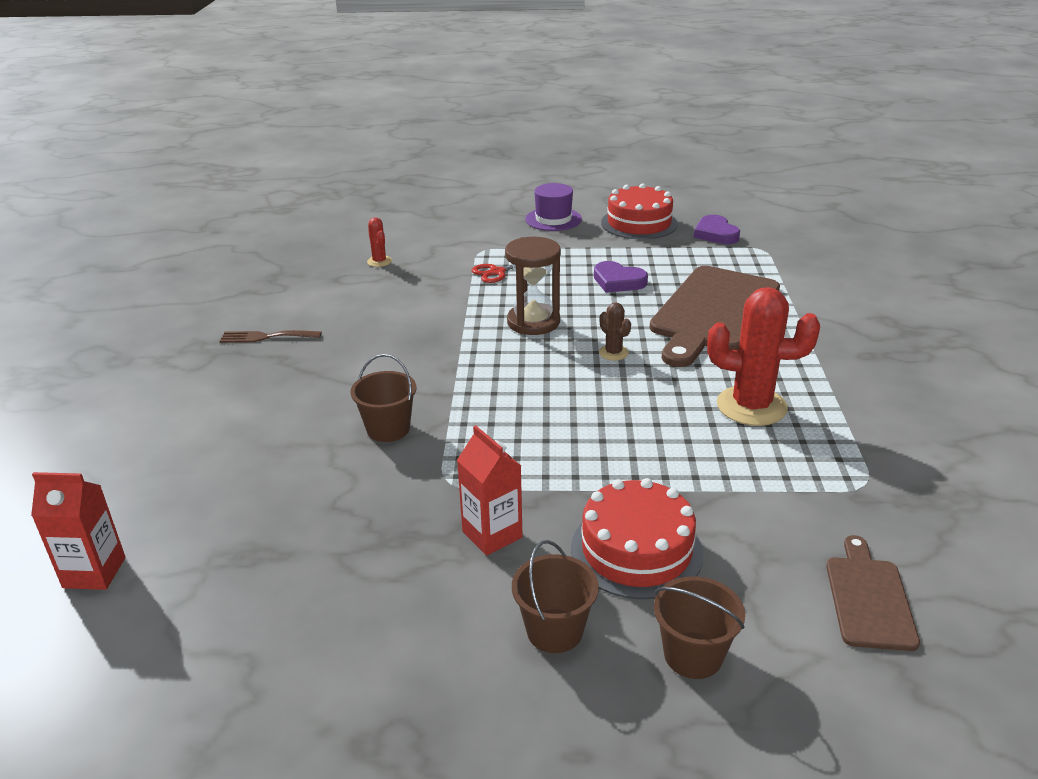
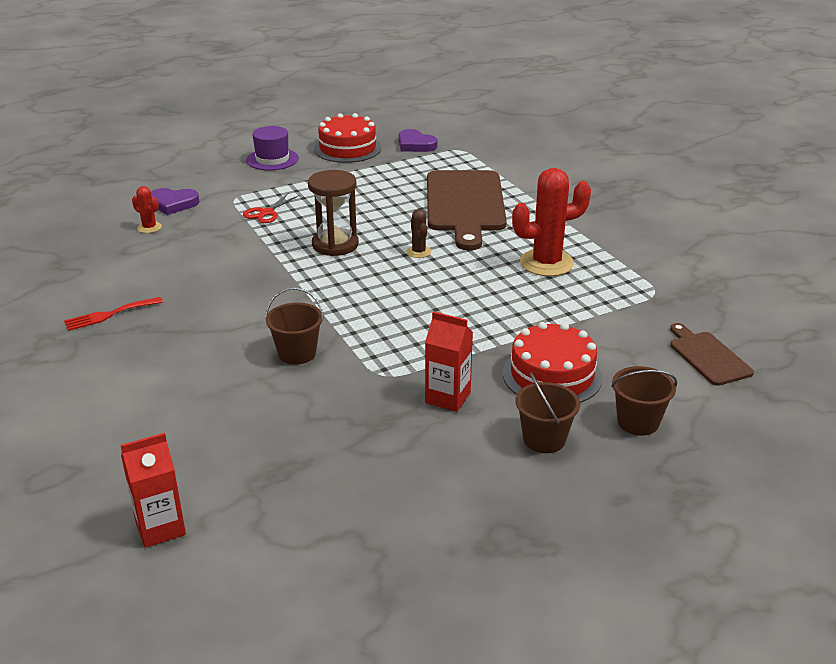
camera: 30 degrees left, 0 degrees up
(266, 337) = (109, 315): brown fork -> red fork
(613, 353) = (418, 252): brown cactus -> brown cactus turned 45 degrees clockwise
(618, 281) = (373, 198): purple heart -> purple heart (173, 204)

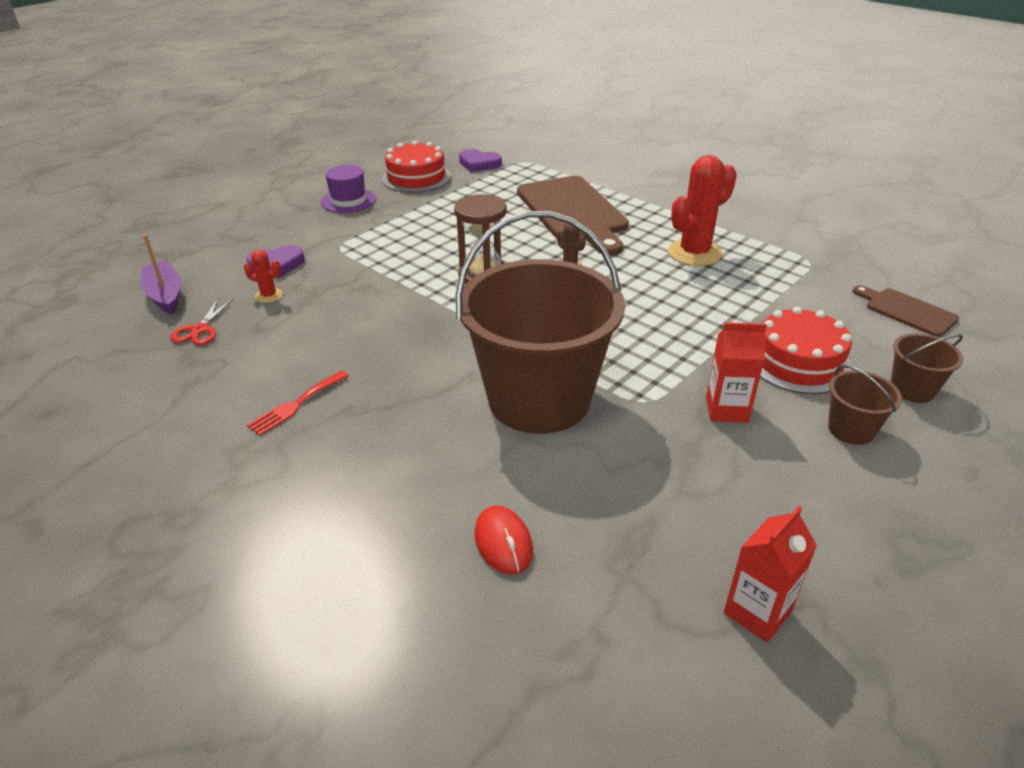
camera: 20 degrees left, 5 degrees up
(73, 212) = (165, 295): none -> purple boat
(160, 528) = (558, 658): red carton -> red carton (757, 612)
(183, 446) = (503, 542): none -> red mouse
(266, 213) = (385, 256): red scissors -> red scissors (200, 330)
(297, 353) = (539, 399): brown bucket -> brown bucket, size x2.44

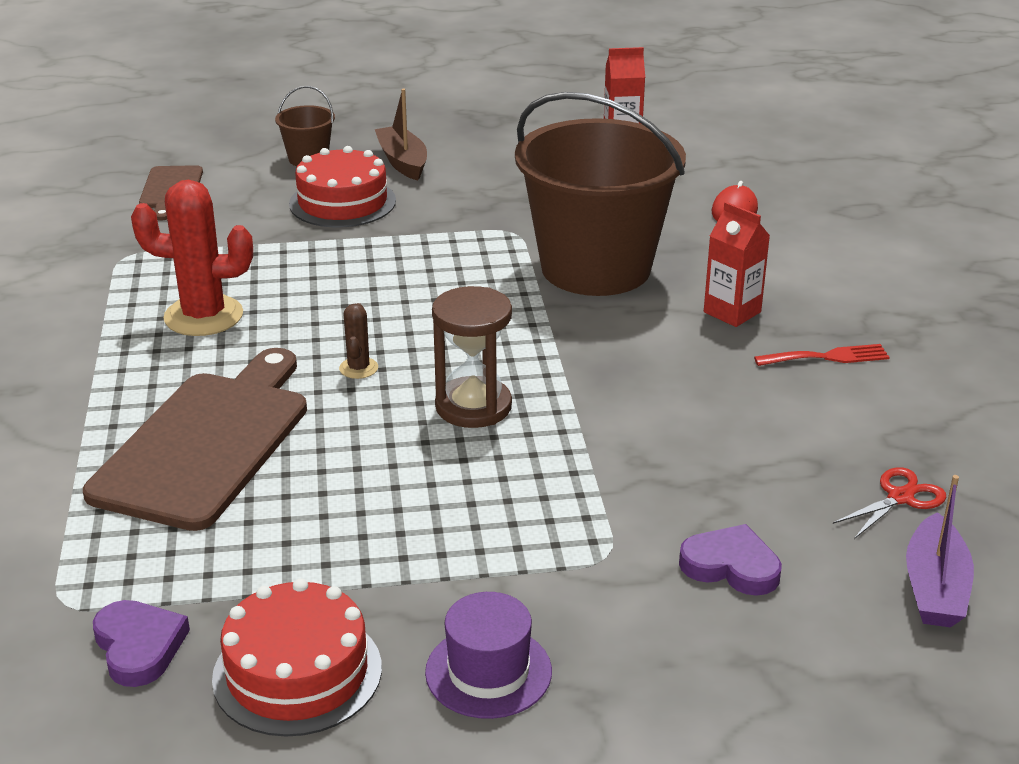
camera: 140 degrees left, 5 degrees down
(269, 296) = (777, 510): red cactus -> none
(726, 410) = (462, 203): red carton -> red carton (732, 312)
(851, 429) = (403, 162): brown bucket -> brown boat

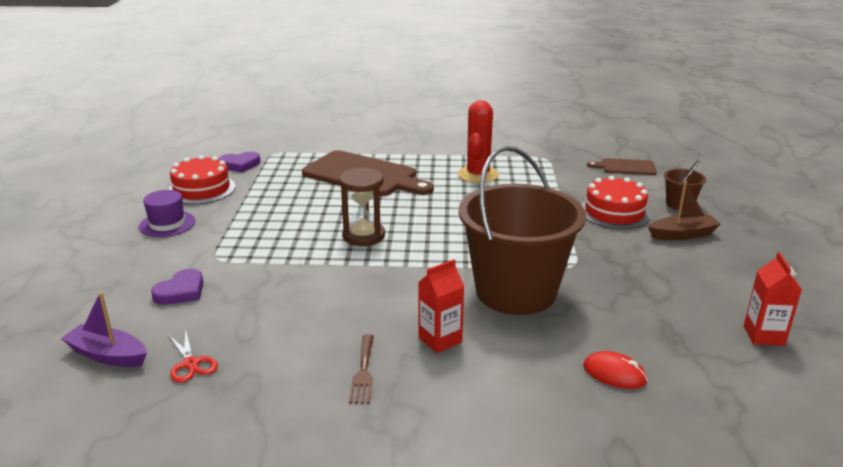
camera: 100 degrees right, 5 degrees down
(358, 368) = (414, 209): brown cactus -> none
(827, 357) = (363, 372): red fork -> brown fork

